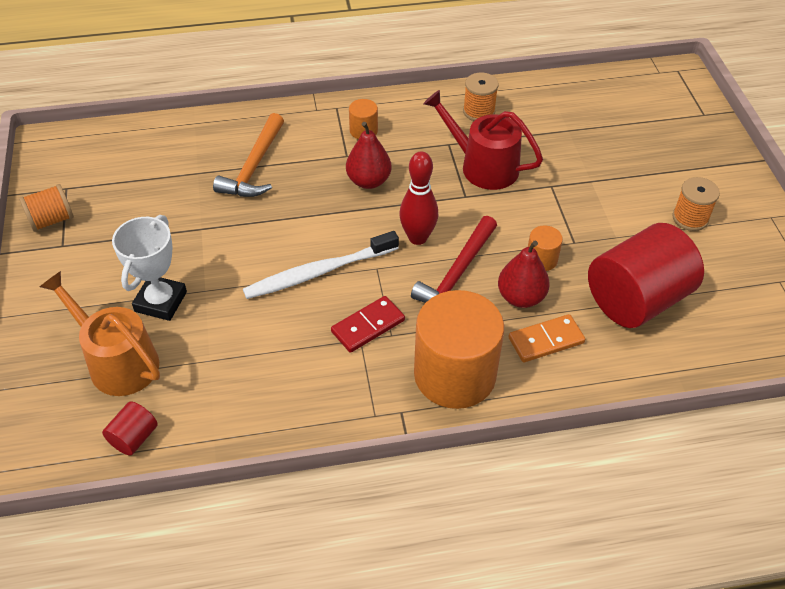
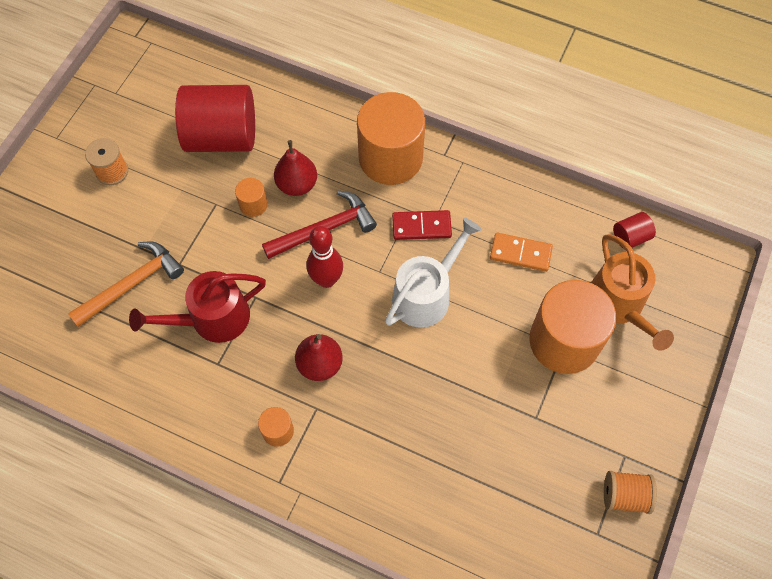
camera: 145 degrees left, 15 degrees up
(161, 302) = (564, 341): white trophy -> orange cylinder
(254, 167) = (408, 448): orange hammer -> orange hammer (132, 284)
(318, 272) = (426, 294): white toothbrush -> white watering can
(479, 111) = (155, 386): orange spool -> none
(483, 166) = (212, 319): red watering can -> red watering can turned 90 degrees clockwise
(546, 340) = (310, 145): orange domino -> orange domino (520, 253)

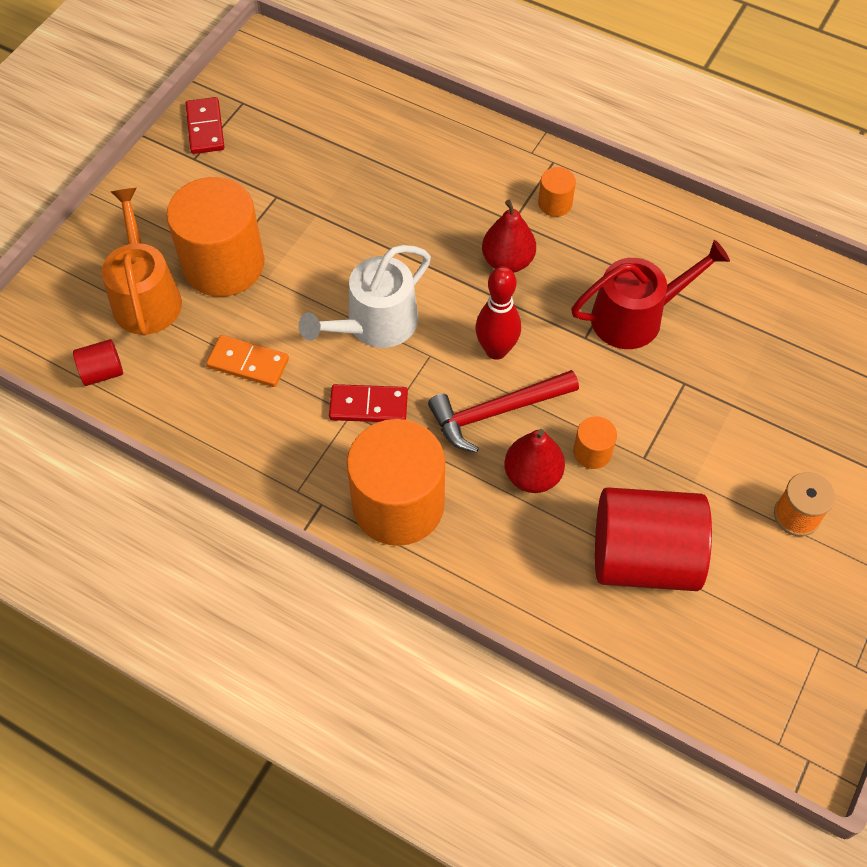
camera: 175 degrees left, 5 degrees down
(132, 284) = (740, 363): orange hammer -> none
(624, 495) = (205, 128): orange spool -> red domino

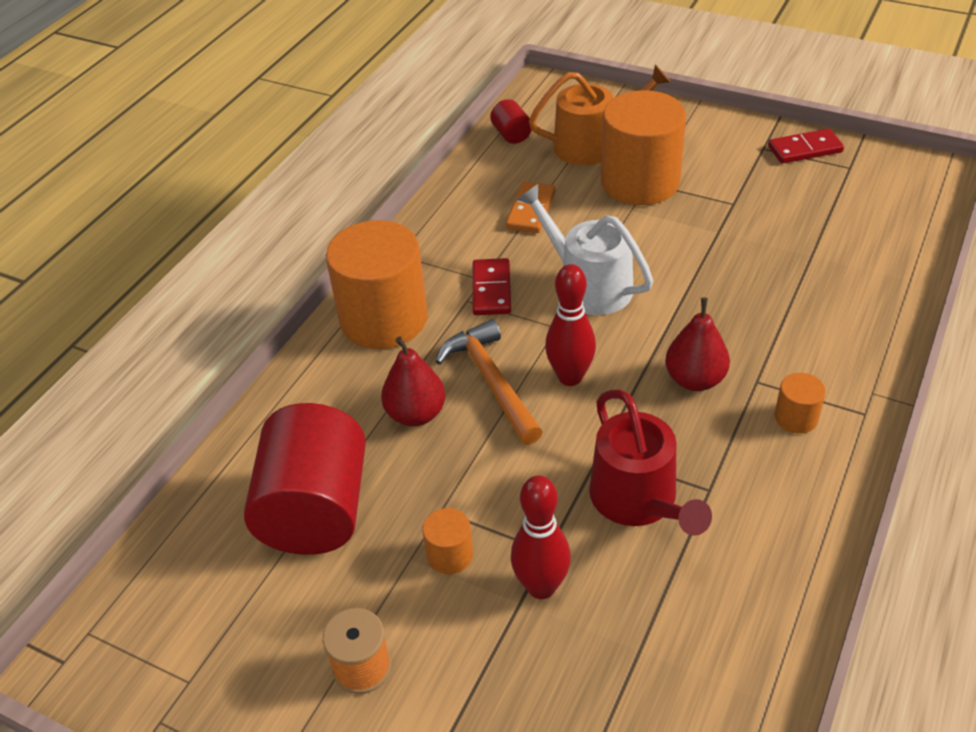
camera: 90 degrees right, 15 degrees down
(496, 412) = (491, 381): red hammer -> orange hammer
(592, 452) = (446, 463): orange cylinder -> orange cylinder (450, 555)
(718, 389) = (541, 587): none -> red bowling pin

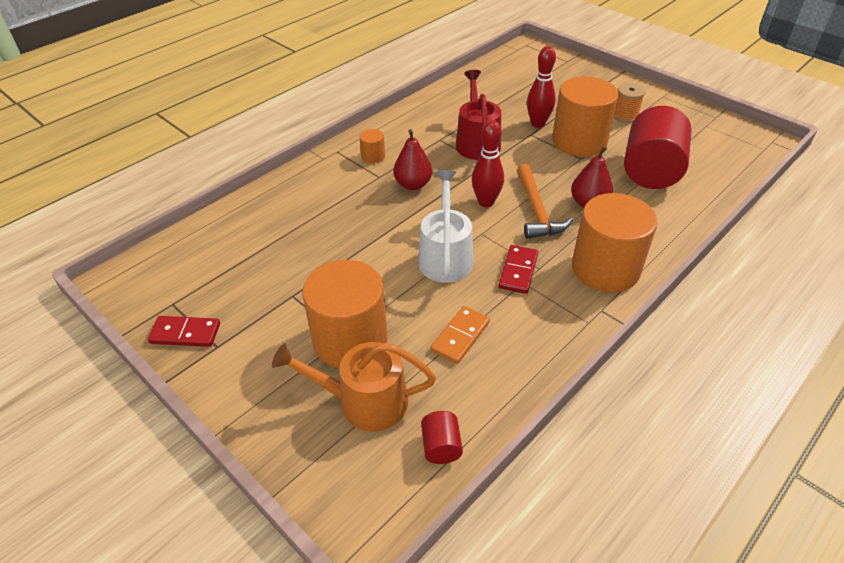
camera: 165 degrees left, 0 degrees up
(450, 555) = (579, 141): orange cylinder -> orange cylinder, size x2.32
(588, 285) = (445, 256): white watering can -> white watering can turned 150 degrees counterclockwise

